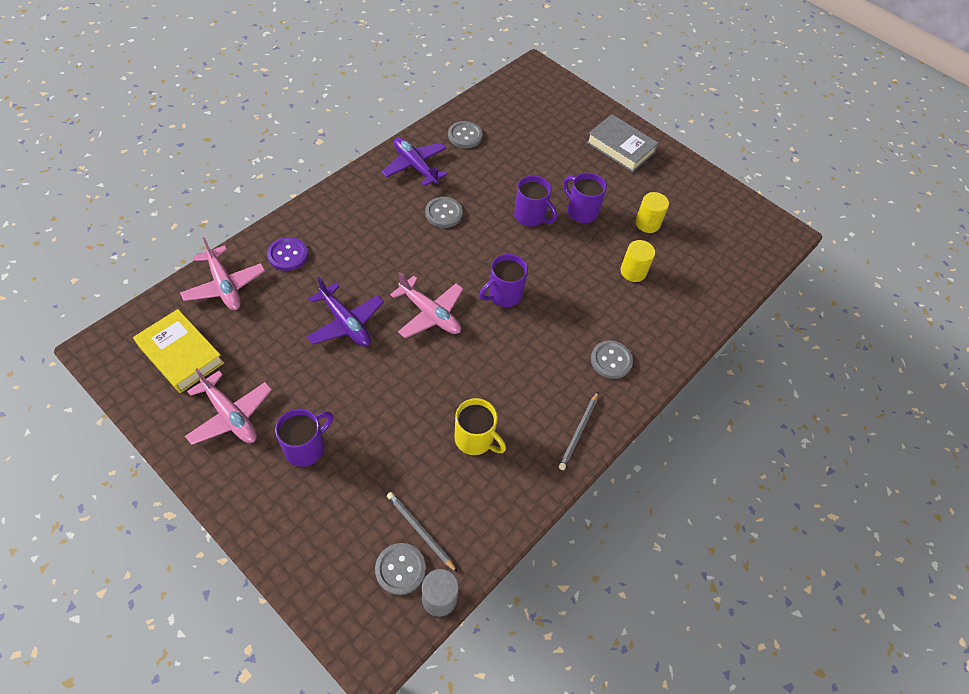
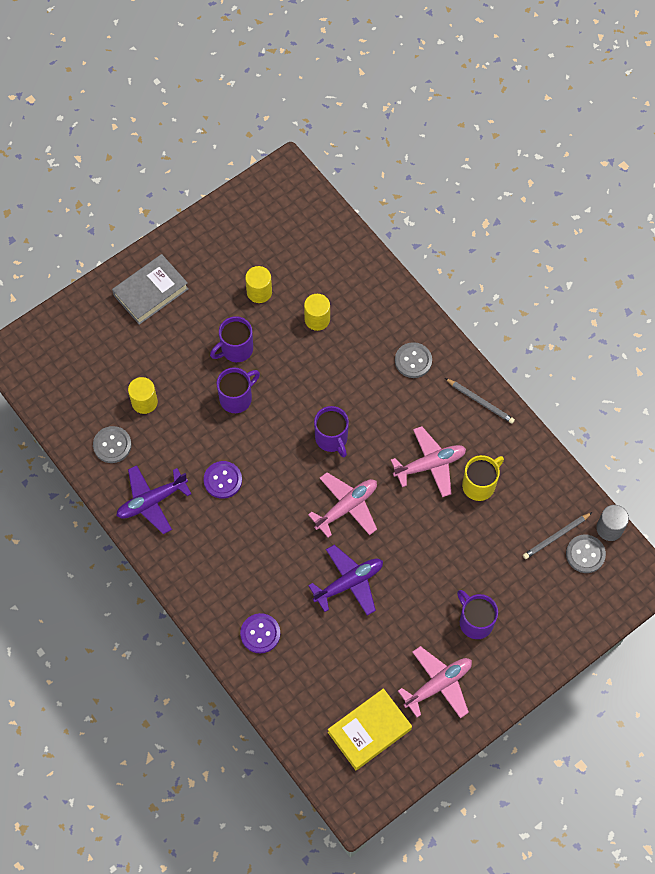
camera: 75 degrees left, 10 degrees up
(224, 285) = (292, 694): pink plane -> pink plane (430, 465)
(443, 213) = (223, 480): grey button -> purple button
(511, 153) = (144, 402): none -> yellow cylinder

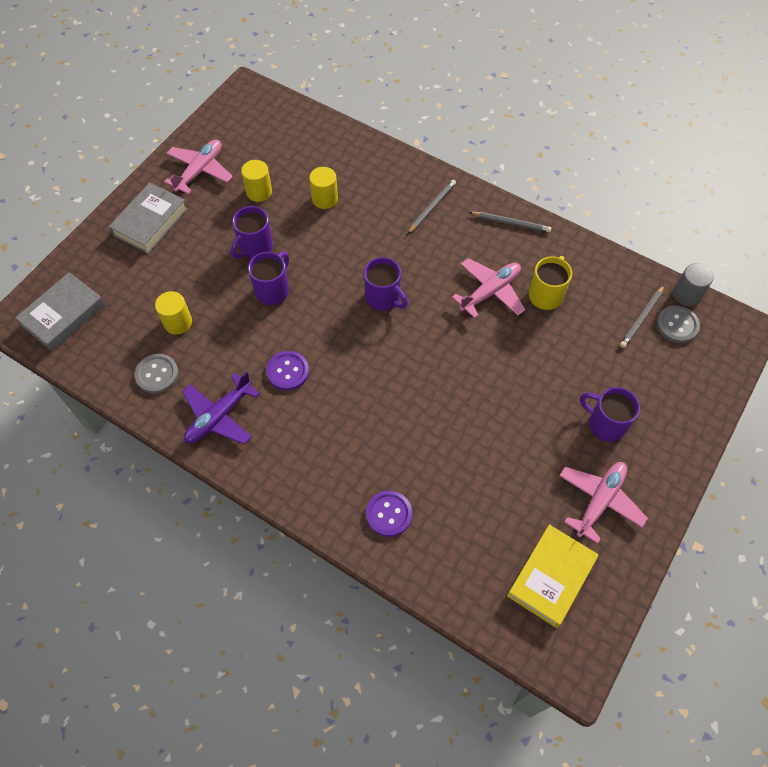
camera: 20 degrees left, 5 degrees down
(50, 362) = (64, 315): none -> grey book
(346, 507) = (425, 356): pink plane -> pink plane (200, 171)
(349, 583) = (460, 429): purple plane -> none
(413, 361) = (432, 207): grey button -> grey pencil

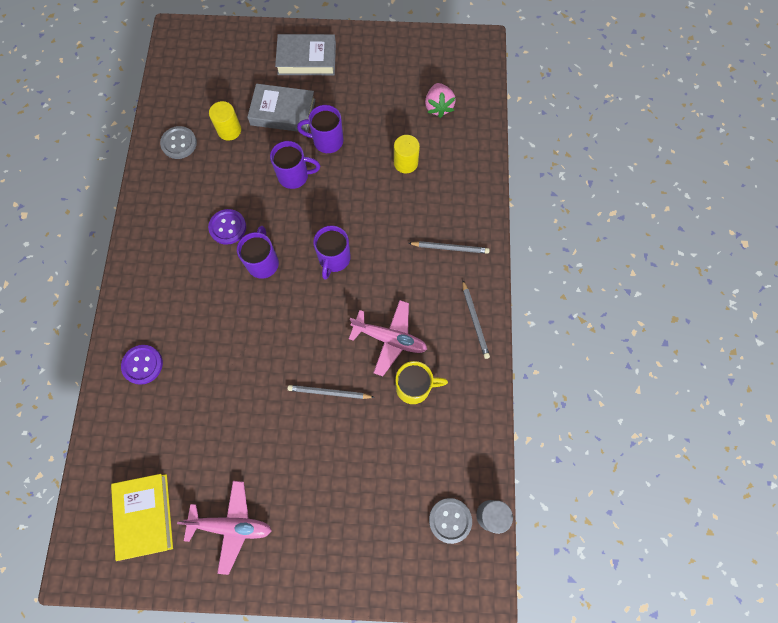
camera: 60 degrees right, 10 degrees up
(64, 315) = (195, 57): grey book -> grey book (283, 112)
(200, 171) = (375, 61): pink plane -> none
(219, 416) = (166, 203): purple plane -> none
(259, 192) = (382, 113): yellow cylinder -> none
(286, 149) = (438, 107): none -> pink strawberry
(551, 577) = (145, 516): yellow book -> yellow book turned 75 degrees clockwise
(605, 424) = (308, 498): purple mug -> purple mug (263, 262)
(642, 318) = (439, 483): grey pencil -> grey pencil (329, 393)

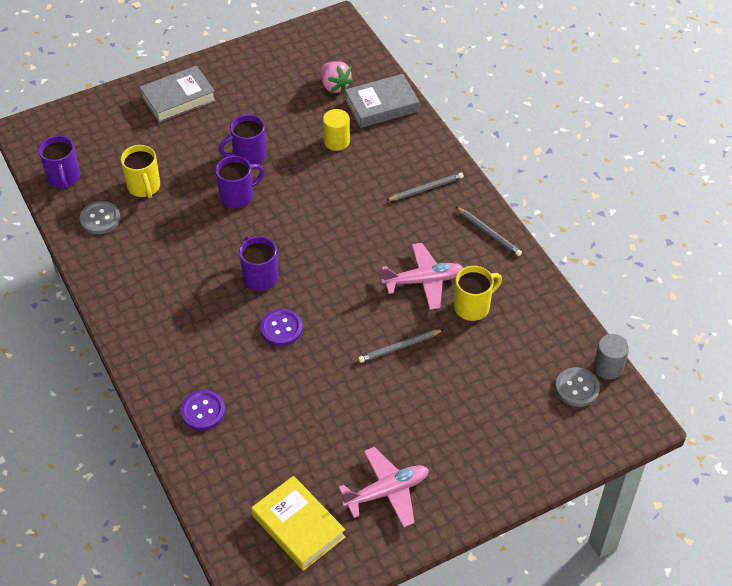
camera: 30 degrees left, 20 degrees down
(228, 227) = (203, 265): purple button -> purple button (281, 328)
(229, 130) = (144, 187): yellow cylinder -> yellow mug
(283, 112) = (187, 150): grey book -> grey book (381, 105)
(334, 259) = (326, 244): purple mug -> purple mug (64, 178)

